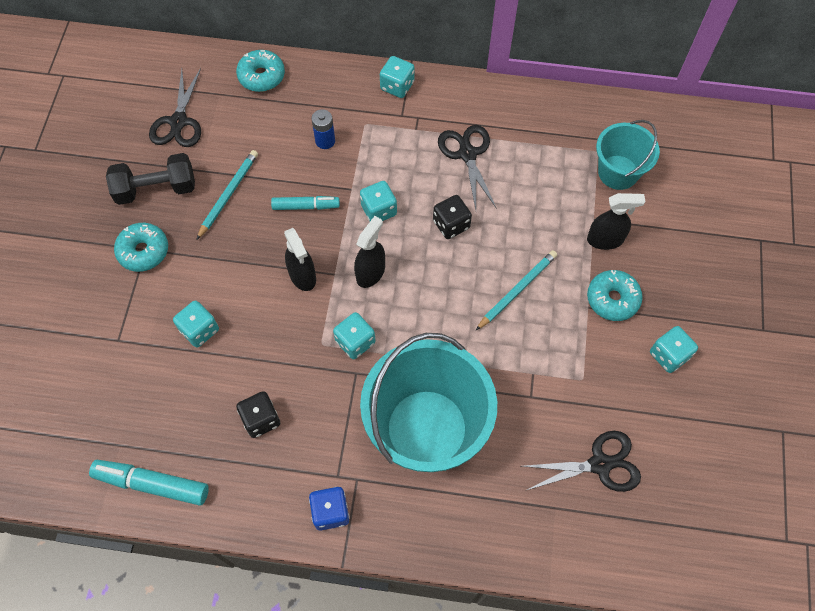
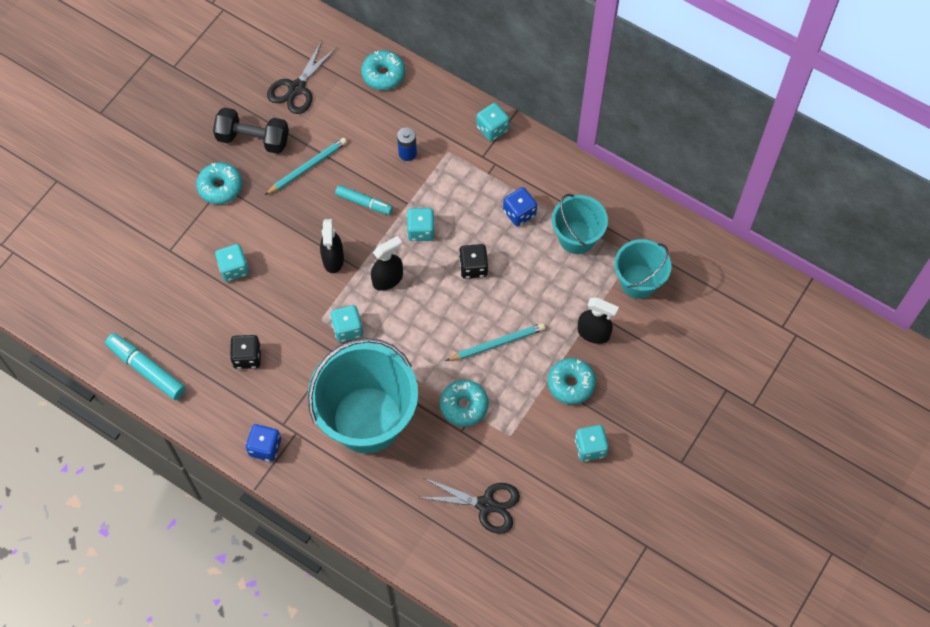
camera: 25 degrees right, 0 degrees up
(467, 154) = (519, 213): black scissors -> blue dice
(519, 369) = (464, 406): none -> turquoise donut
(536, 155) = (577, 237): none -> turquoise bucket

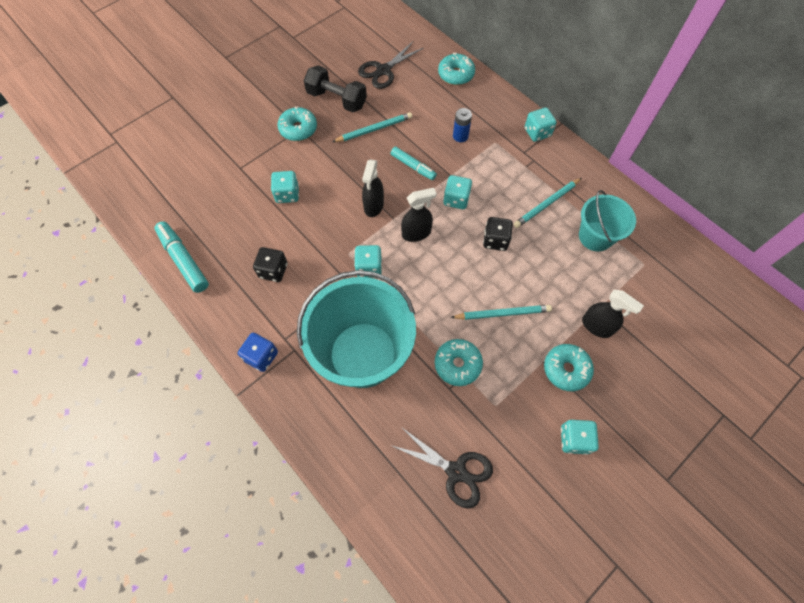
camera: 15 degrees right, 0 degrees up
(519, 213) = (547, 204): blue dice -> turquoise pencil
(638, 281) = (648, 288): turquoise bucket -> none

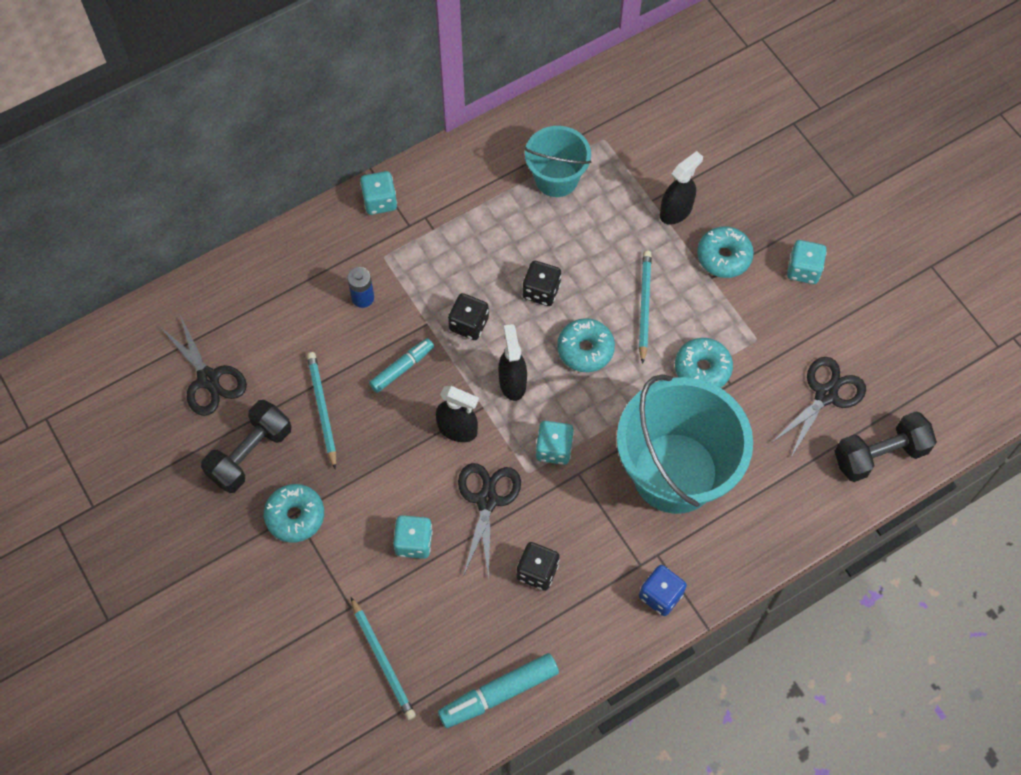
camera: 80 degrees left, 0 degrees up
(323, 231) = (487, 500): none -> black scissors
(407, 527) = (880, 455): none -> black dumbbell
(456, 75) = (245, 280): turquoise donut -> turquoise donut (585, 349)
(456, 199) = (469, 324): turquoise dice -> black dice
(547, 204) = (498, 219): turquoise pencil -> turquoise pencil (383, 660)

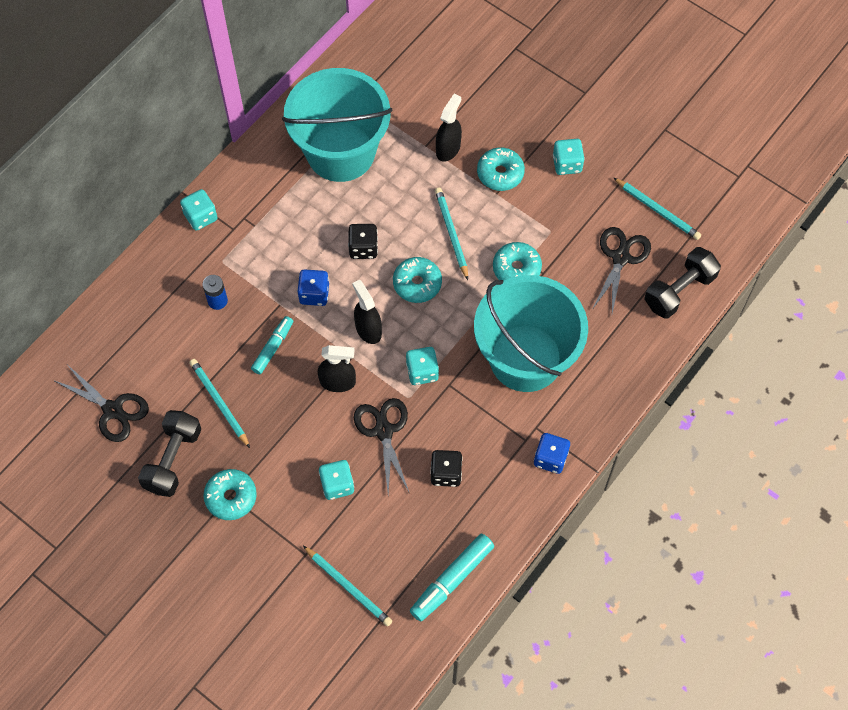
camera: 20 degrees left, 0 degrees up
(469, 324) = (314, 294): black dice -> blue dice
(556, 178) = (341, 152): turquoise bucket -> turquoise bucket, size x1.82
(888, 355) = (657, 210): none -> turquoise pencil

